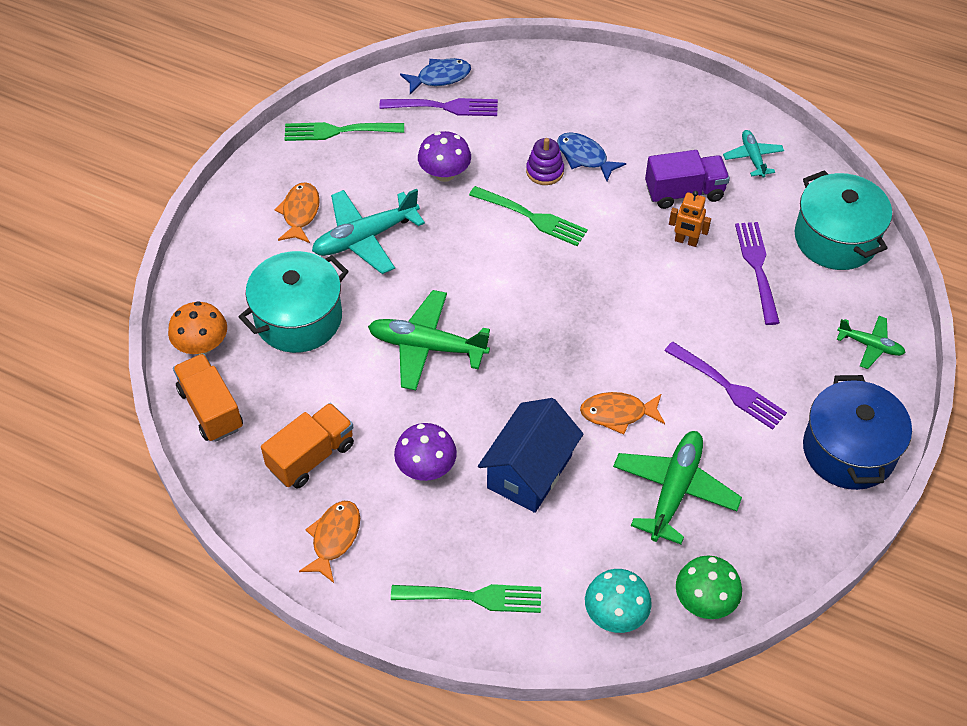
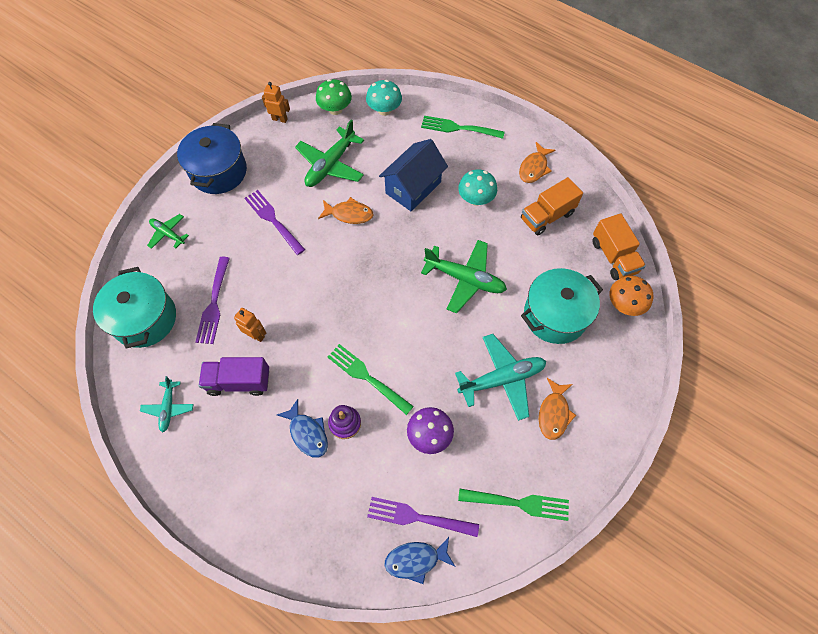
camera: 170 degrees left, 10 degrees up
(426, 467) = (476, 199): purple mushroom -> turquoise mushroom
(795, 564) = (280, 119): none -> orange robot

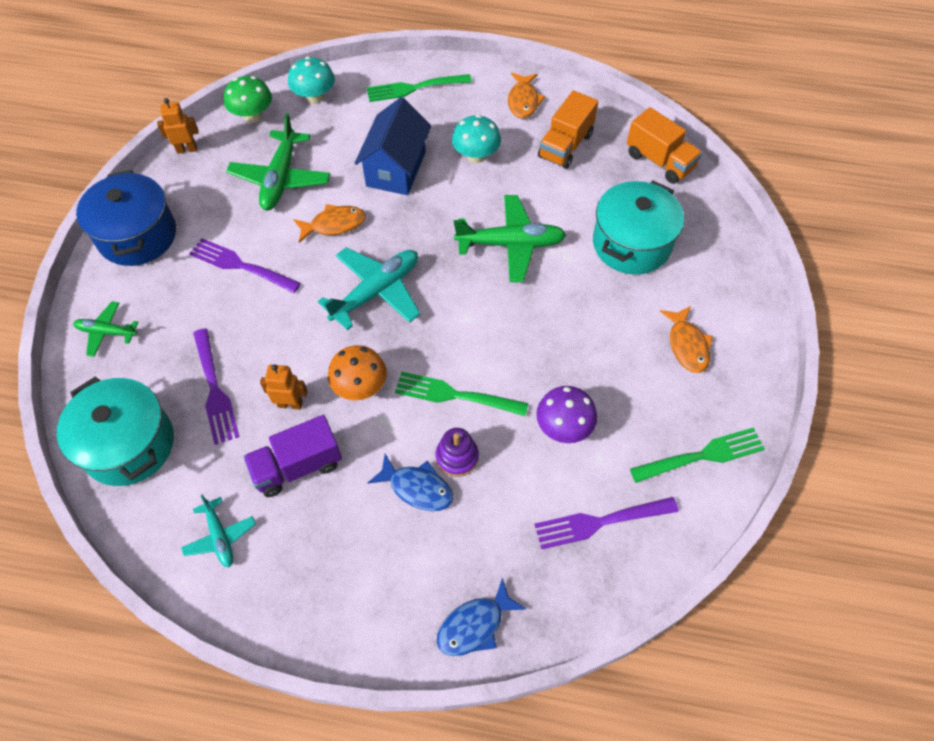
camera: 25 degrees left, 5 degrees down
(416, 560) = (624, 569): blue fish -> blue fish (475, 625)
(502, 379) = (611, 333): turquoise plane -> turquoise plane (376, 291)
(624, 305) = (697, 205): orange mushroom -> orange mushroom (360, 386)

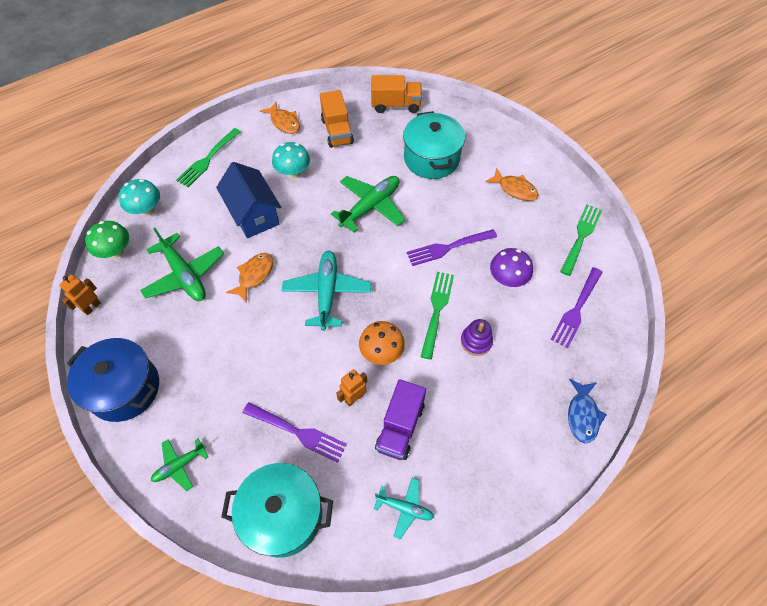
camera: 45 degrees left, 0 degrees up
(241, 265) = (223, 347): purple fork -> purple fork (448, 247)
(417, 488) = (475, 376): blue fish -> none
(455, 395) = (437, 310): green fork -> green fork turned 135 degrees clockwise

